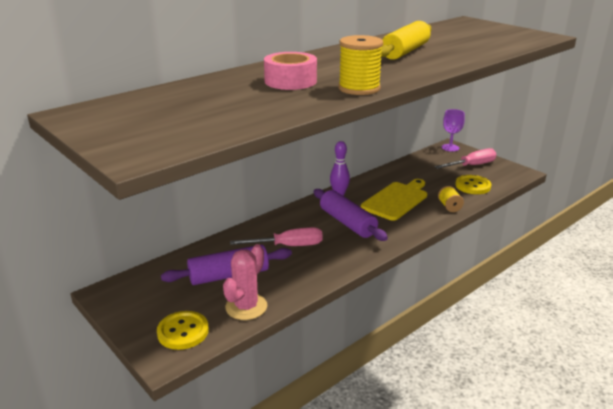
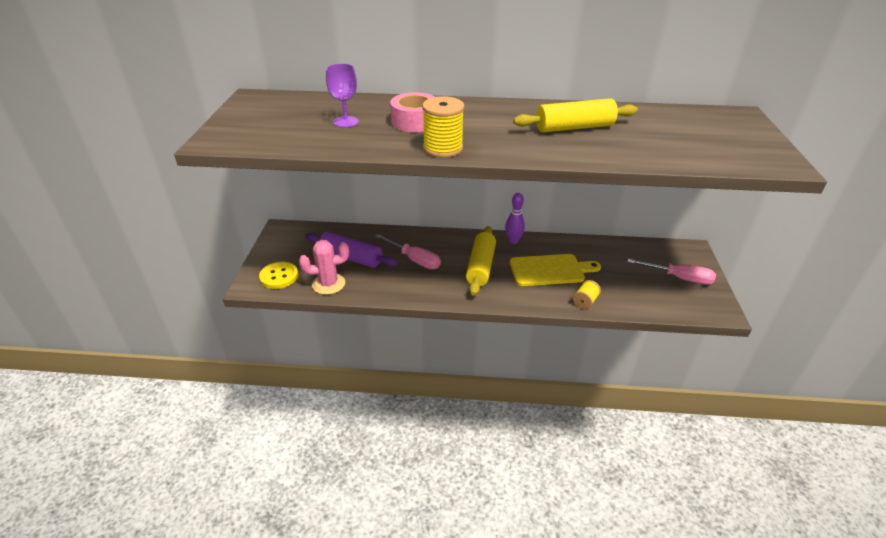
camera: 45 degrees right, 10 degrees up
(347, 223) = (481, 266): purple rolling pin -> yellow rolling pin
(450, 148) = (689, 250): purple goblet -> purple goblet (346, 122)
(472, 186) = (642, 296): yellow button -> none

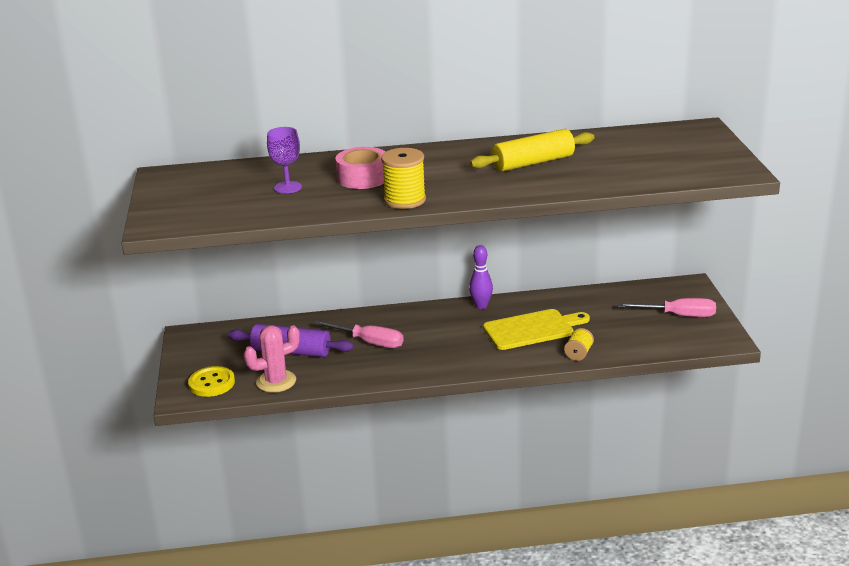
camera: 10 degrees left, 10 degrees down
(481, 266) = (451, 338): yellow rolling pin -> none

